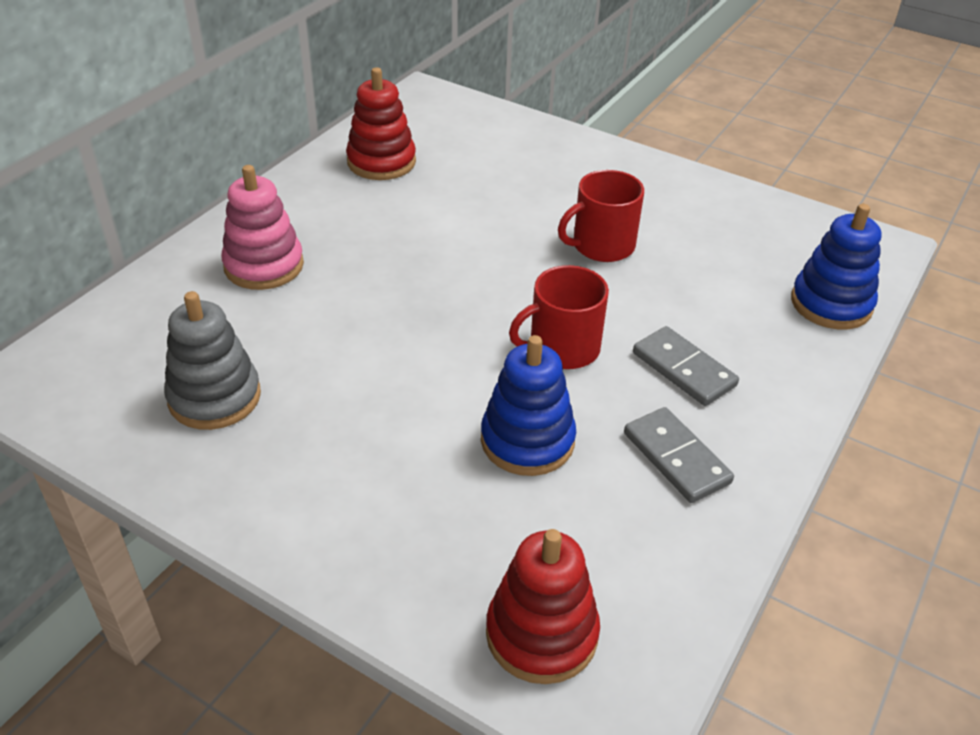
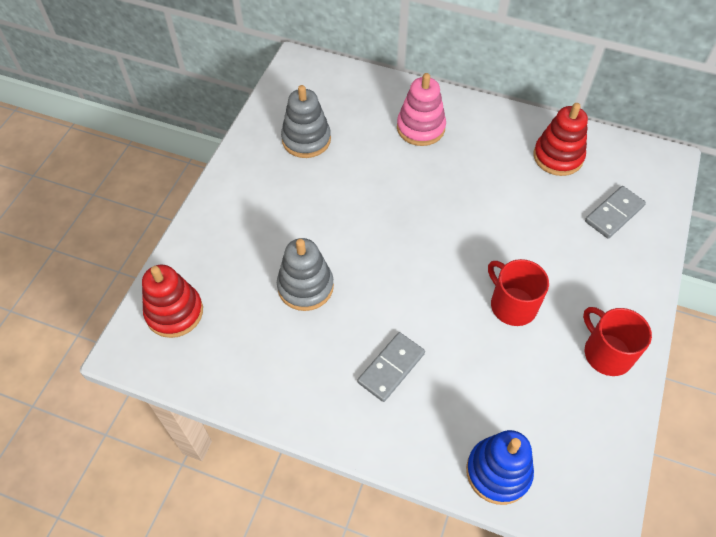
camera: 80 degrees right, 15 degrees up
(527, 441) = (305, 286): blue stacking toy -> grey stacking toy
(562, 348) = (392, 294): red mug -> red mug (607, 353)
(676, 458) = (308, 368): grey domino -> grey domino (614, 213)

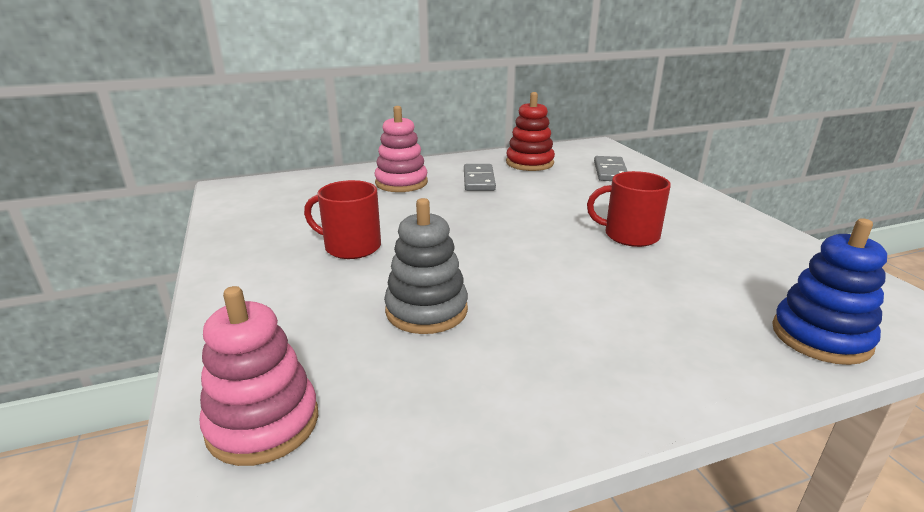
camera: 40 degrees left, 30 degrees down
(174, 312) = (263, 423): red stacking toy -> pink stacking toy
(306, 139) = (293, 221): grey stacking toy -> none
(391, 368) = (607, 322): grey domino -> grey domino (478, 180)
(607, 353) = (735, 228): red mug -> red mug (351, 247)

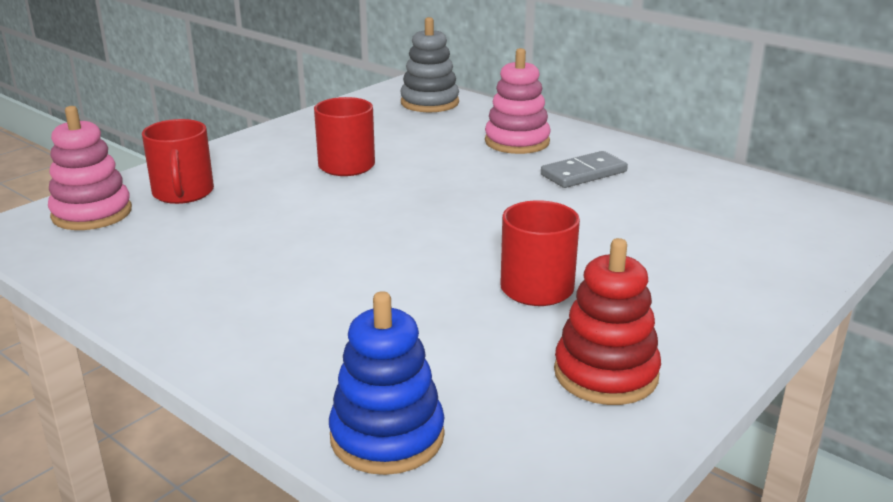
camera: 60 degrees right, 0 degrees up
(294, 343) = (183, 193): none -> red mug
(426, 310) = (265, 223): grey stacking toy -> grey stacking toy (429, 103)
(529, 163) = (690, 186): red stacking toy -> red stacking toy (606, 374)
(610, 171) = (748, 241): grey domino -> none

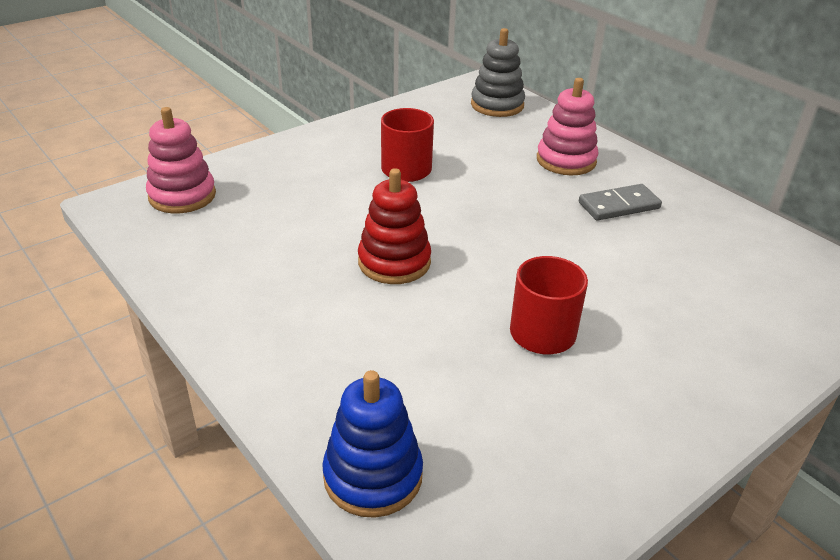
camera: 10 degrees right, 10 degrees up
(183, 193) = (261, 183): red mug -> none
(606, 374) = (581, 440): red stacking toy -> red stacking toy (394, 262)

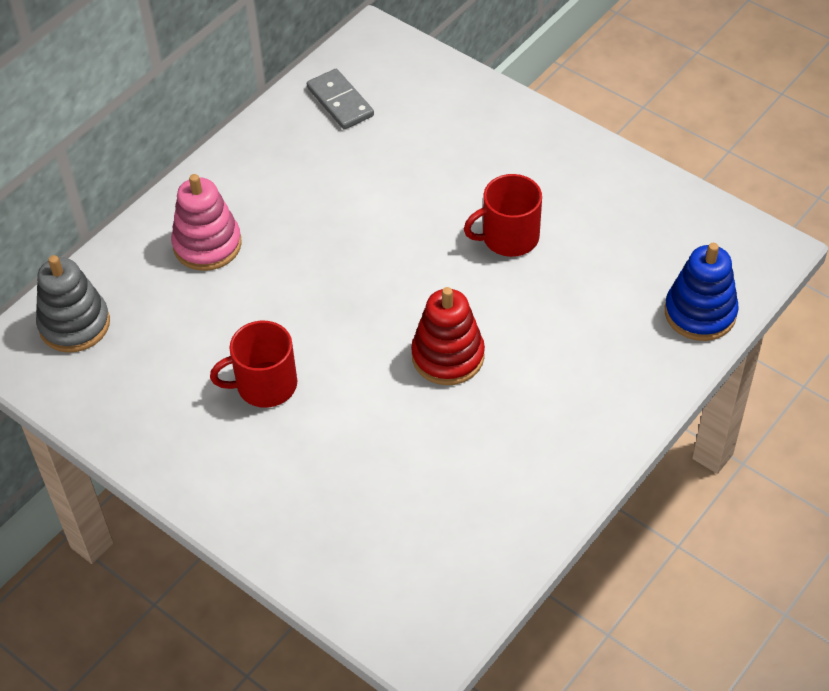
camera: 100 degrees left, 15 degrees up
(182, 196) = (388, 587): pink stacking toy -> none
(619, 205) = (291, 197): grey domino -> grey domino (340, 102)

